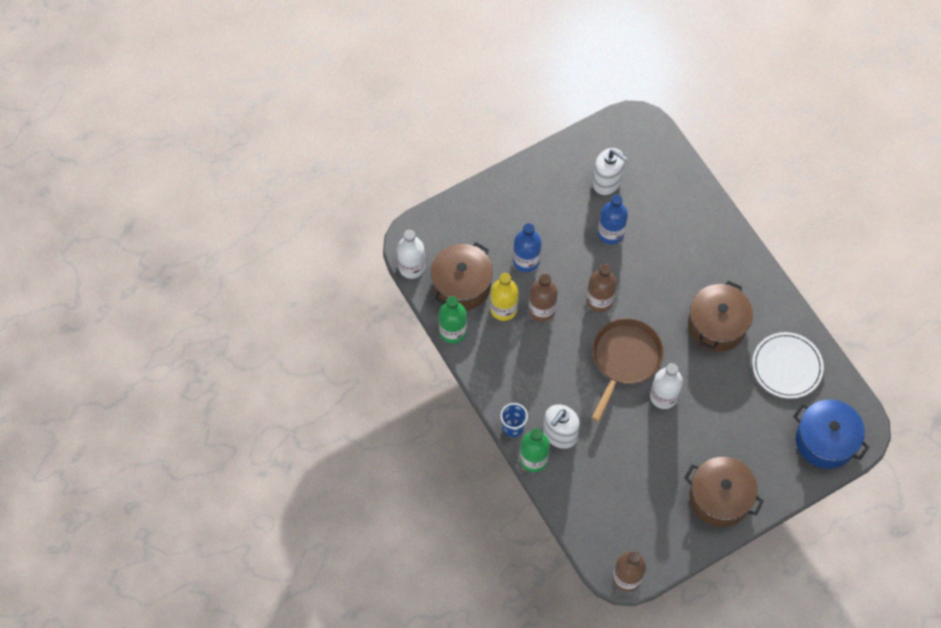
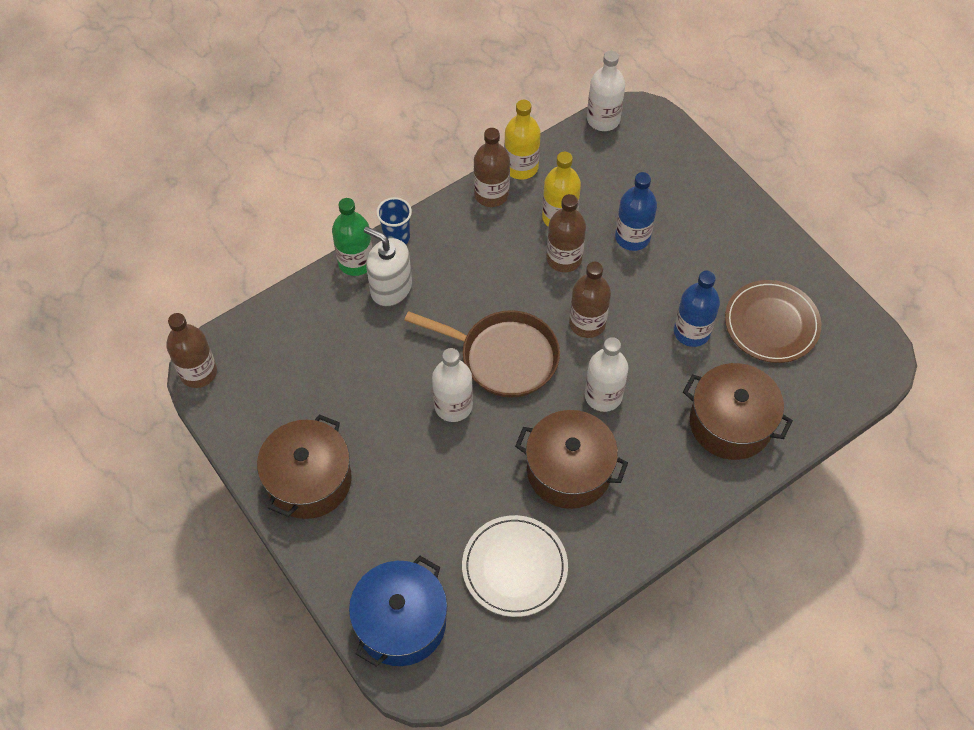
camera: 85 degrees right, 5 degrees down
(453, 331) = (521, 167): green bottle -> yellow bottle
(462, 285) = (586, 171): brown pot -> brown pot (730, 423)
(477, 355) = (491, 194): none -> brown bottle
(607, 182) = (771, 324): white soap dispenser -> brown plate
(659, 297) = (603, 396): none -> white bottle

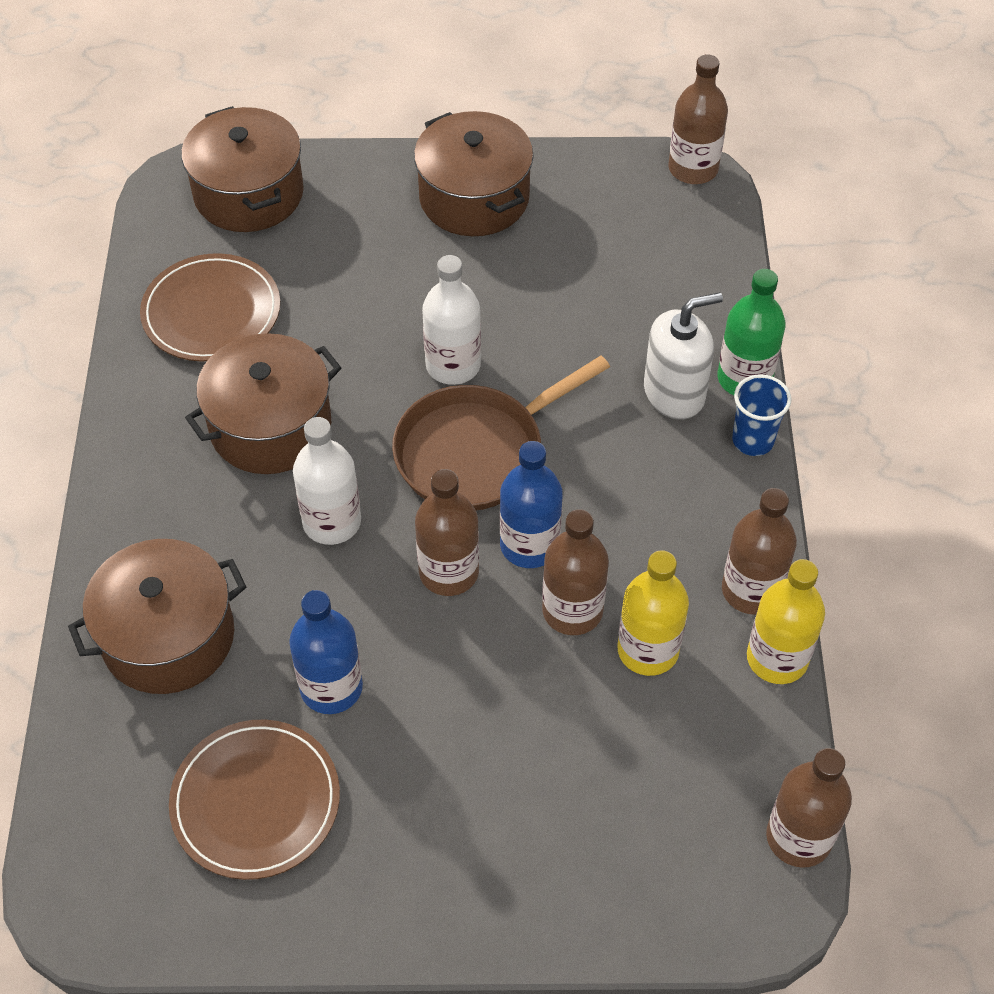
camera: 125 degrees right, 5 degrees down
(401, 622) = (249, 193): blue pot -> brown pot
(514, 567) = (211, 312): white plate -> brown plate
(603, 119) = (798, 837): white bottle -> brown bottle
(632, 237) = (542, 722): blue bottle -> blue bottle (529, 545)

